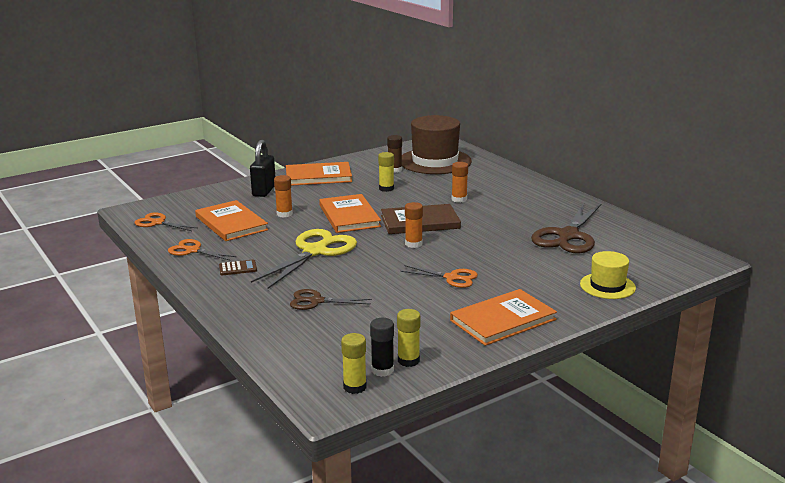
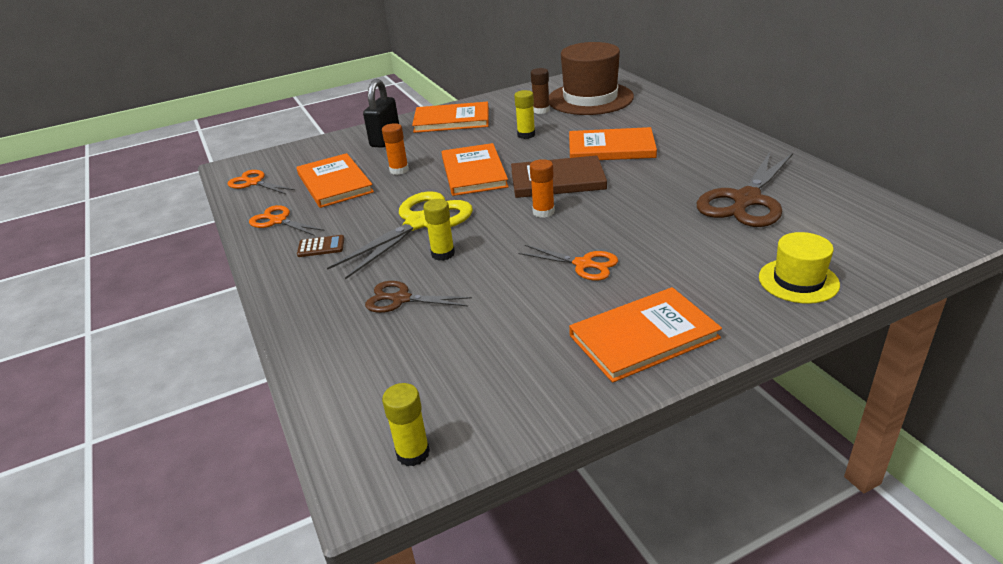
camera: 10 degrees right, 10 degrees up
(382, 370) = (459, 422): black glue stick -> none
(408, 360) = (499, 406): yellow glue stick -> yellow glue stick (443, 254)
(459, 199) = (611, 148): orange glue stick -> orange book

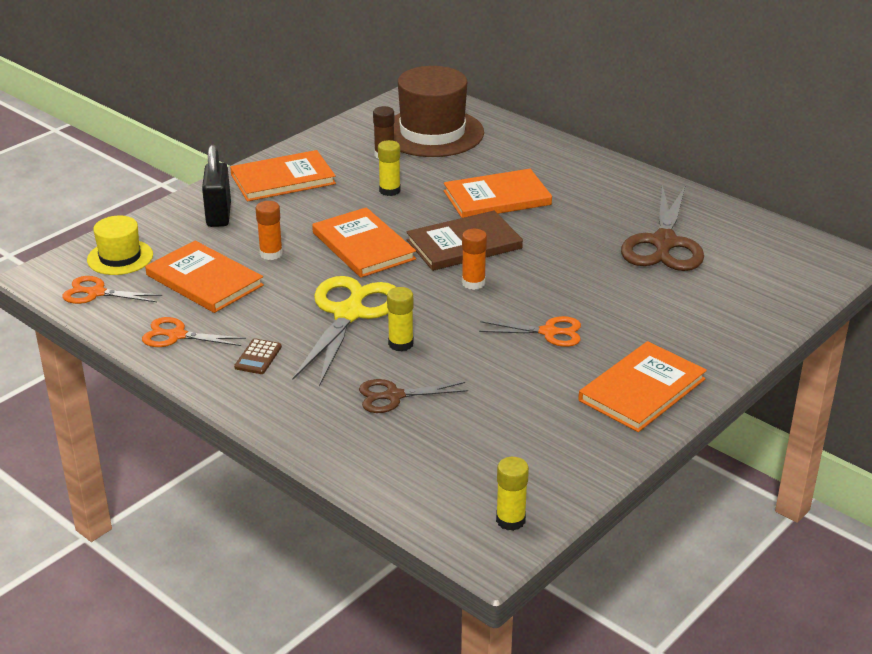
camera: 25 degrees left, 0 degrees up
(321, 247) = (258, 357): brown calculator -> brown calculator turned 135 degrees clockwise
(798, 281) = (744, 318): yellow hat -> yellow hat (120, 257)

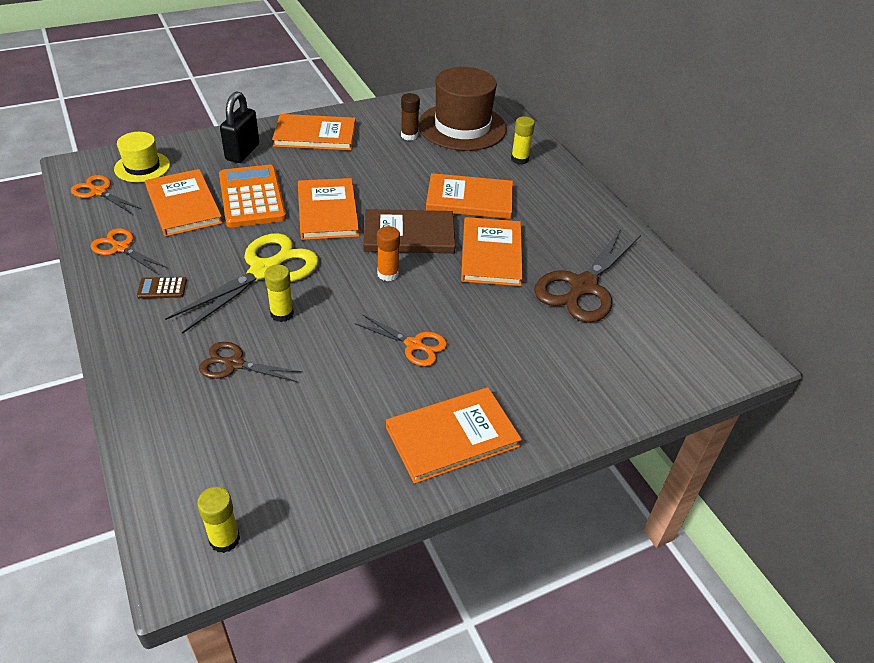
camera: 20 degrees right, 10 degrees up
(258, 357) = (162, 288): brown calculator -> brown calculator turned 45 degrees clockwise
(271, 254) = (252, 197): orange glue stick -> orange calculator
(389, 190) = (388, 168): yellow glue stick -> yellow glue stick (519, 159)
(558, 239) = (491, 254): none -> orange book

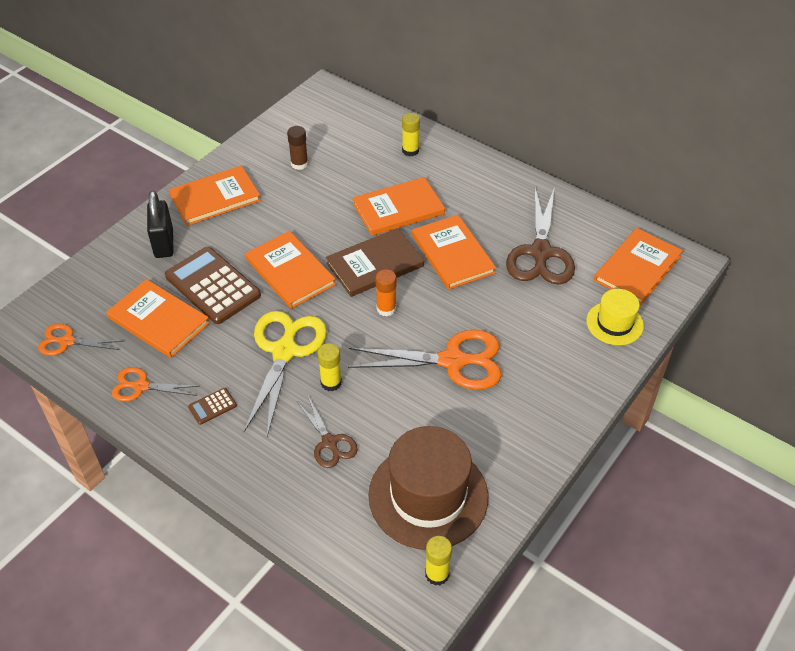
camera: 25 degrees left, 5 degrees up
(142, 167) = (83, 298): yellow hat -> yellow hat (614, 323)
(234, 364) = (329, 443): brown scissors -> brown scissors turned 105 degrees counterclockwise
(252, 197) = (213, 286): orange calculator -> brown calculator
(414, 345) = (453, 361): orange scissors -> orange scissors, size x1.81
(452, 436) = (533, 420): orange book -> orange book (637, 268)
(462, 127) = (338, 136): brown hat -> brown hat (428, 496)

